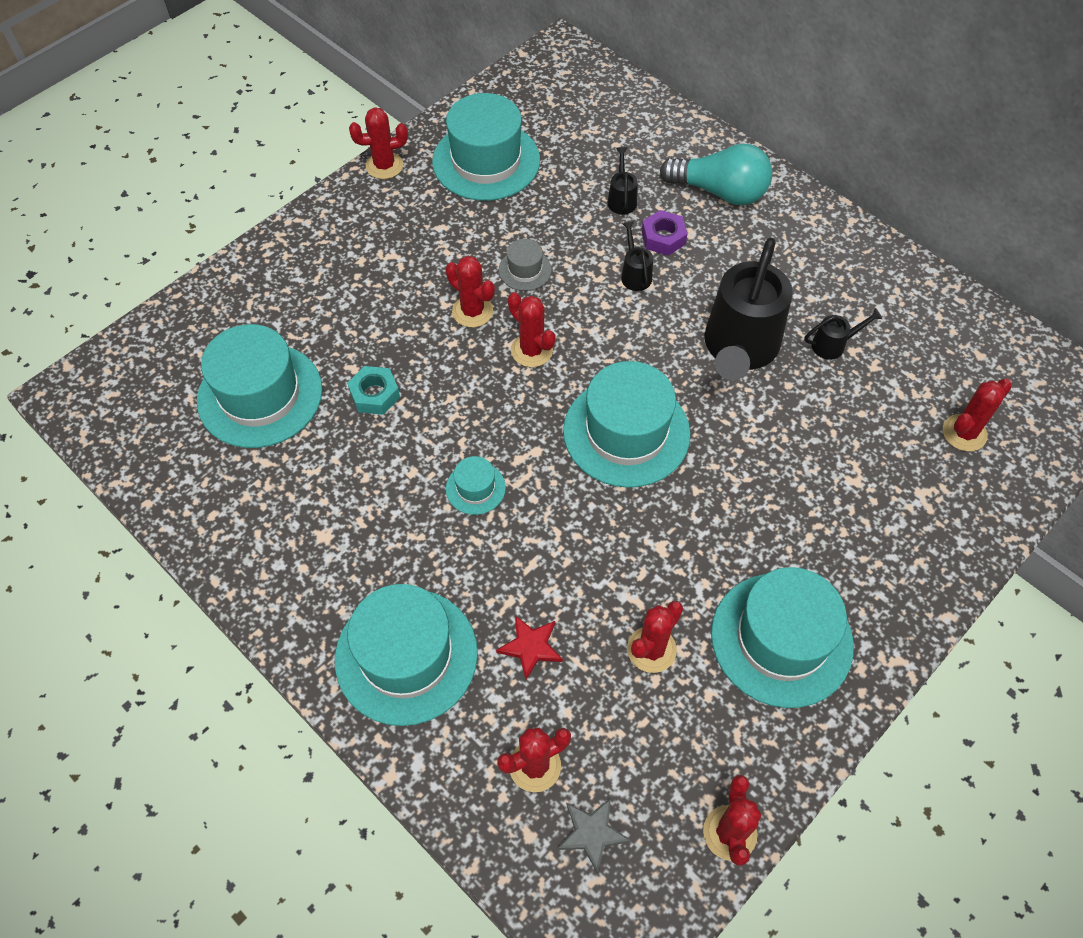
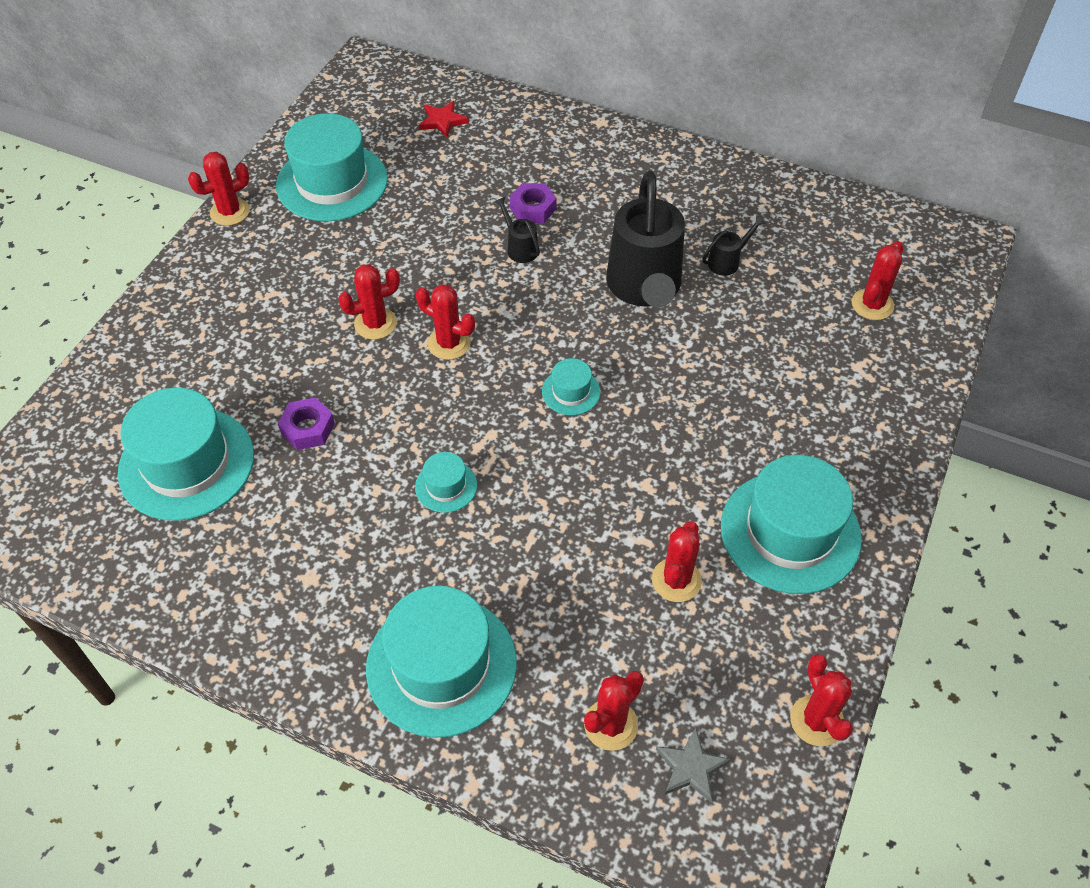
camera: 20 degrees left, 5 degrees down
(375, 394) = (308, 428): turquoise nut -> purple nut
(472, 311) = (375, 323): red cactus -> red cactus turned 45 degrees counterclockwise
(525, 270) = (412, 272): grey hat -> none
(531, 647) = (561, 616): red star -> red star (442, 121)
(621, 199) = (479, 184): black watering can -> none
(626, 432) = (571, 392): turquoise hat -> turquoise hat, size x0.46
(719, 191) = (568, 155): turquoise light bulb -> none

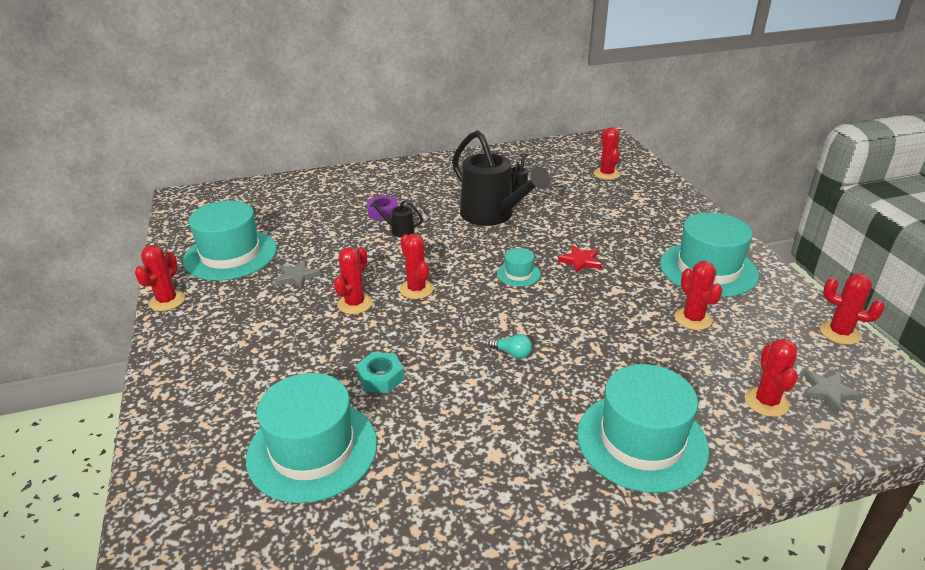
camera: 40 degrees left, 20 degrees down
(308, 428) = (380, 378): purple nut -> turquoise nut
(360, 252) = (297, 276): none -> grey star
(442, 121) = (272, 200): red star -> red star (580, 261)
(446, 486) = (512, 353): turquoise hat -> turquoise light bulb
(449, 343) = (416, 289): red cactus -> red cactus turned 75 degrees clockwise

